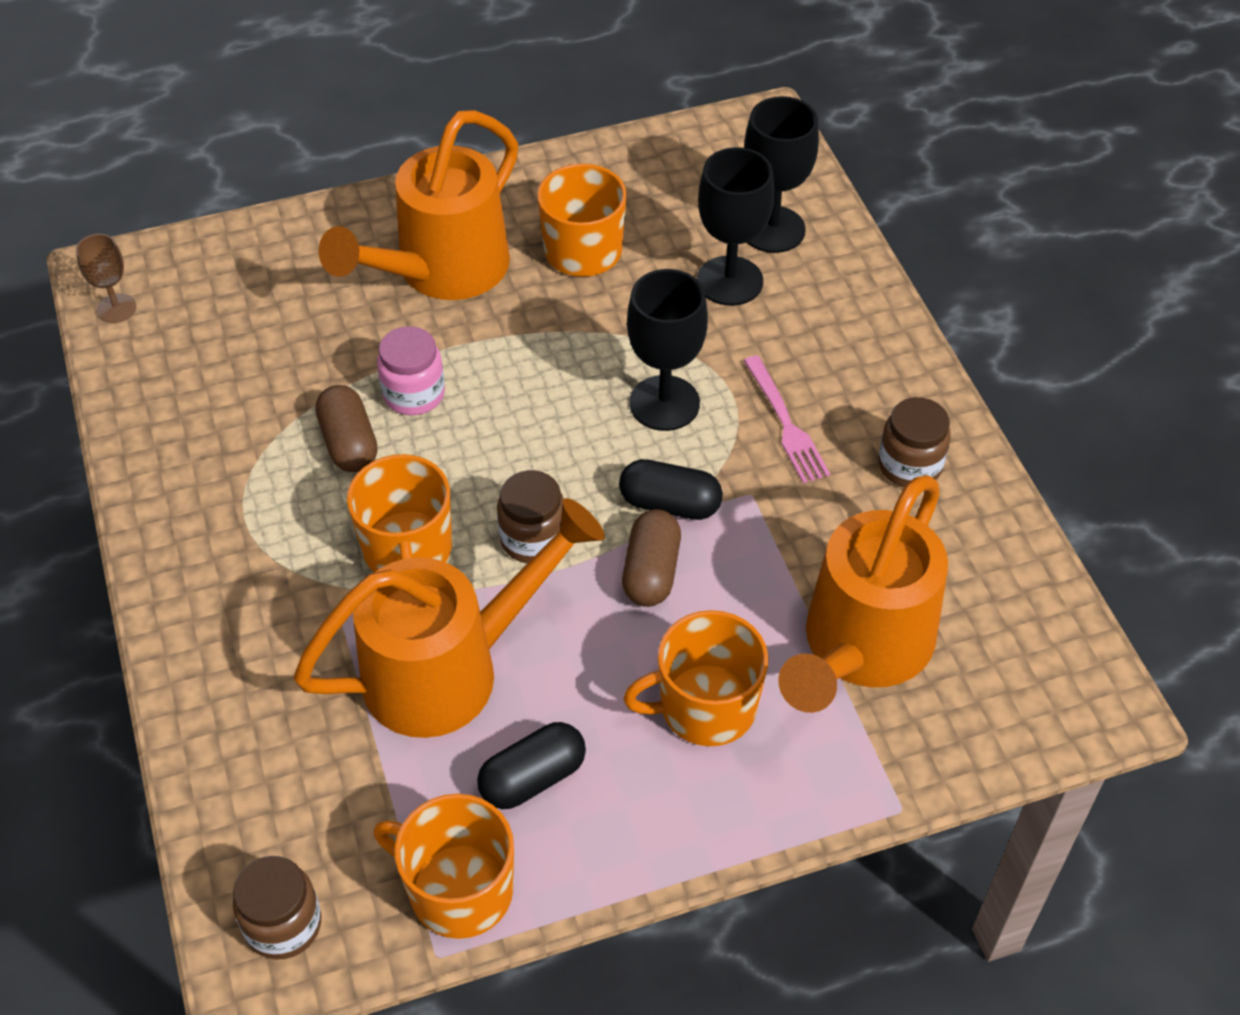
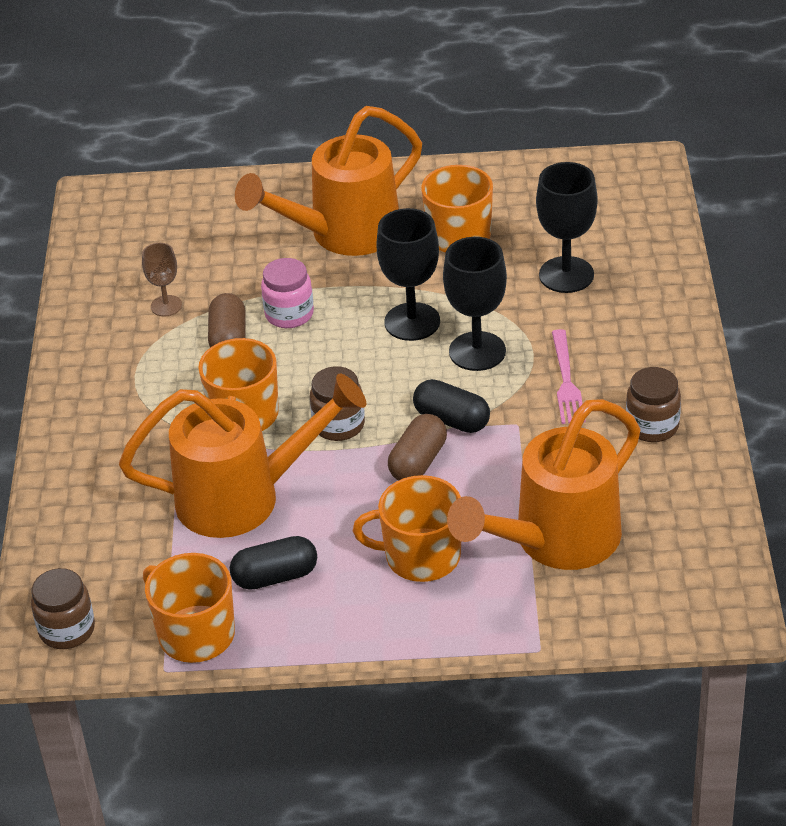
camera: 20 degrees right, 10 degrees down
(116, 308) = (94, 222): brown goblet -> brown goblet (166, 306)
(772, 229) = (617, 243): black goblet -> black goblet (412, 322)

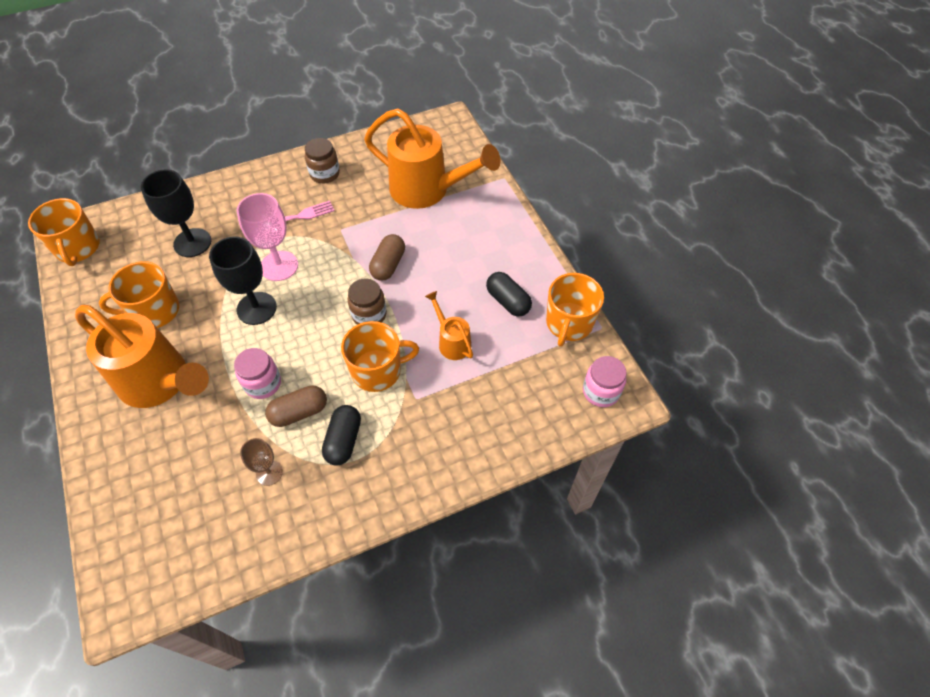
camera: 115 degrees left, 15 degrees up
(67, 630) = (601, 391): brown jar -> pink jar
(243, 497) = (452, 342): orange watering can -> orange watering can, size x0.48
(418, 462) = (388, 265): brown capsule -> brown capsule turned 75 degrees counterclockwise
(420, 556) = (462, 241): orange mug -> orange mug (78, 248)
(451, 420) = (346, 260): black capsule -> black capsule (344, 440)
(477, 351) = (279, 266): black goblet -> pink goblet

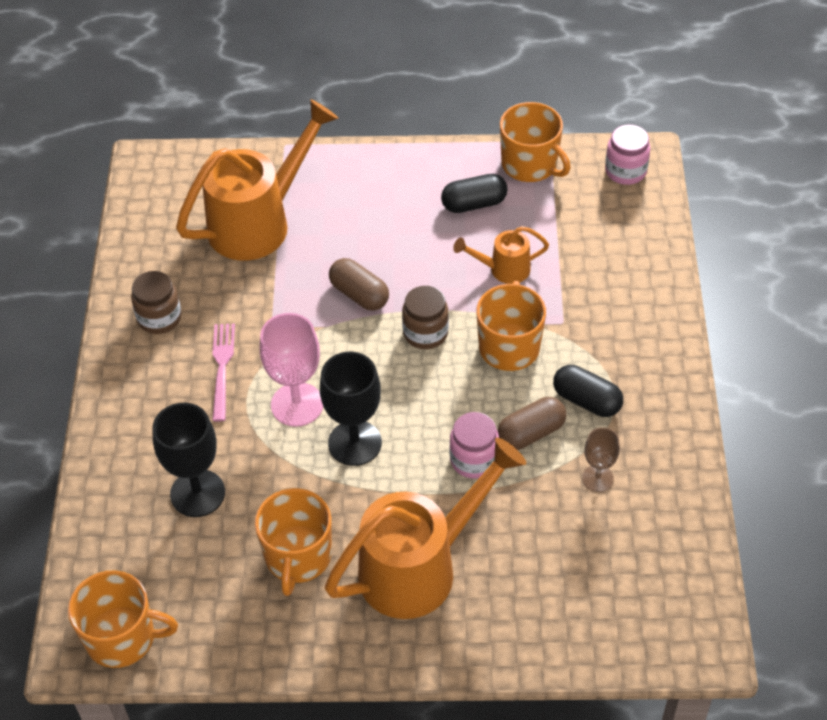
camera: 65 degrees left, 5 degrees down
(299, 412) = (531, 433): brown capsule -> brown capsule turned 60 degrees clockwise

